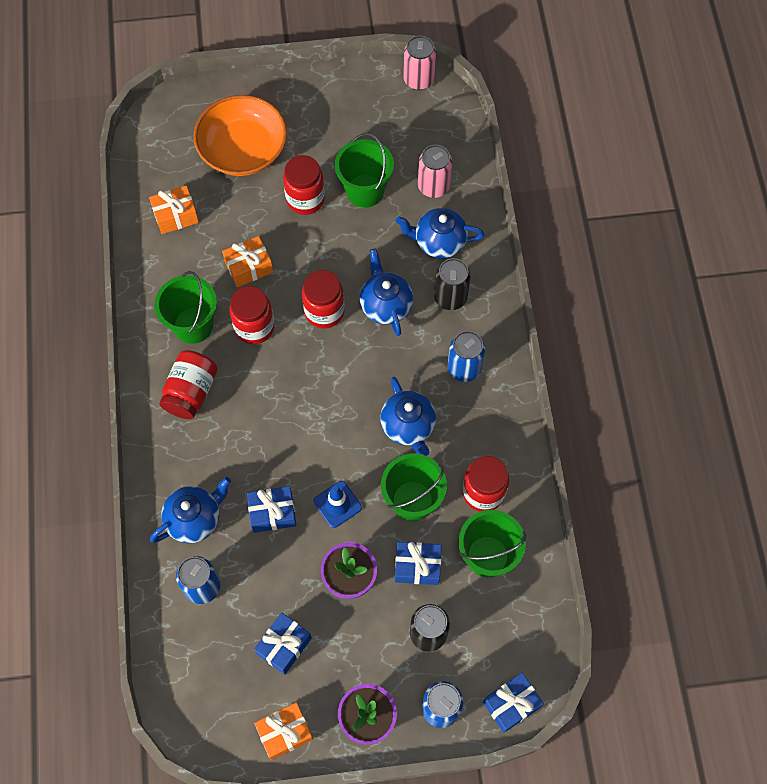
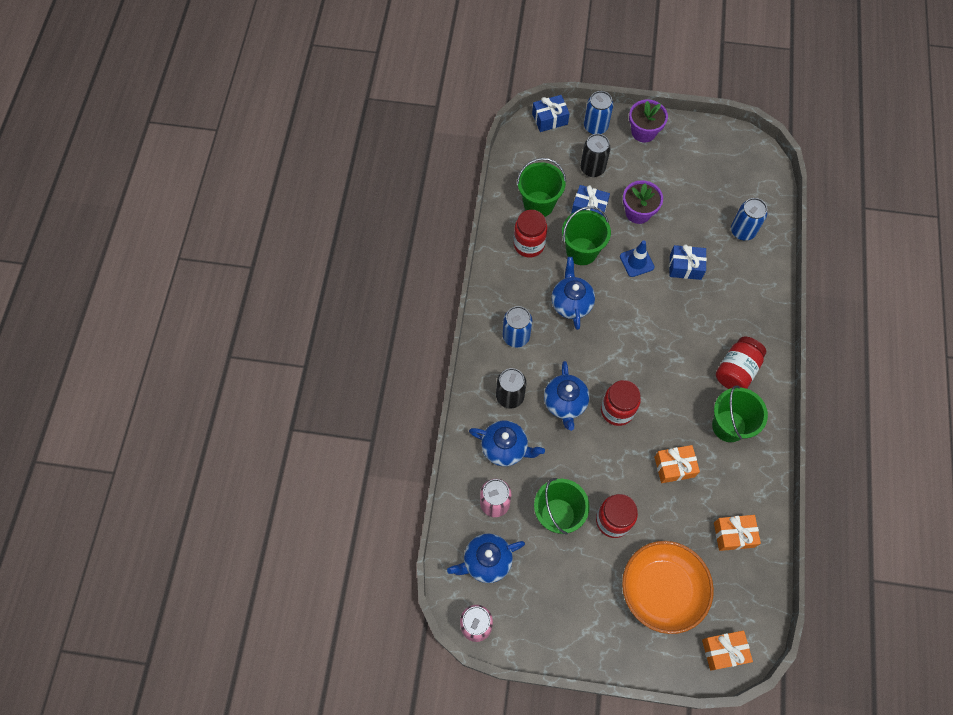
camera: 165 degrees left, 0 degrees up
(194, 519) = (743, 276): blue teapot -> blue teapot (486, 561)
(254, 327) = (677, 411): red jar -> none
(284, 646) = (691, 183): blue gift -> none
(285, 732) = (698, 136): orange gift -> orange gift (724, 651)

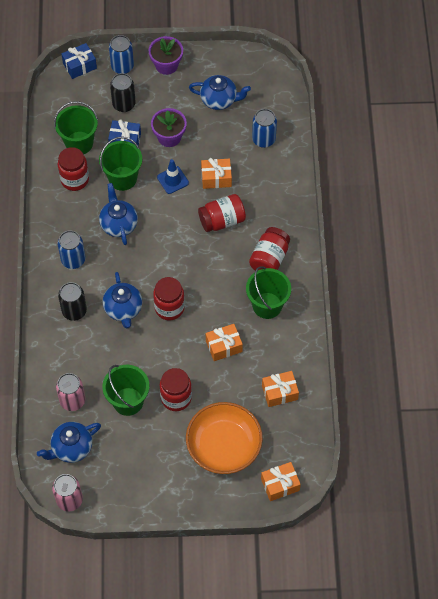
camera: 10 degrees left, 5 degrees down
(505, 448) = (75, 354): blue teapot -> blue teapot (219, 100)
(685, 267) = (216, 178): blue gift -> orange gift
(687, 317) = (222, 220): none -> red jar

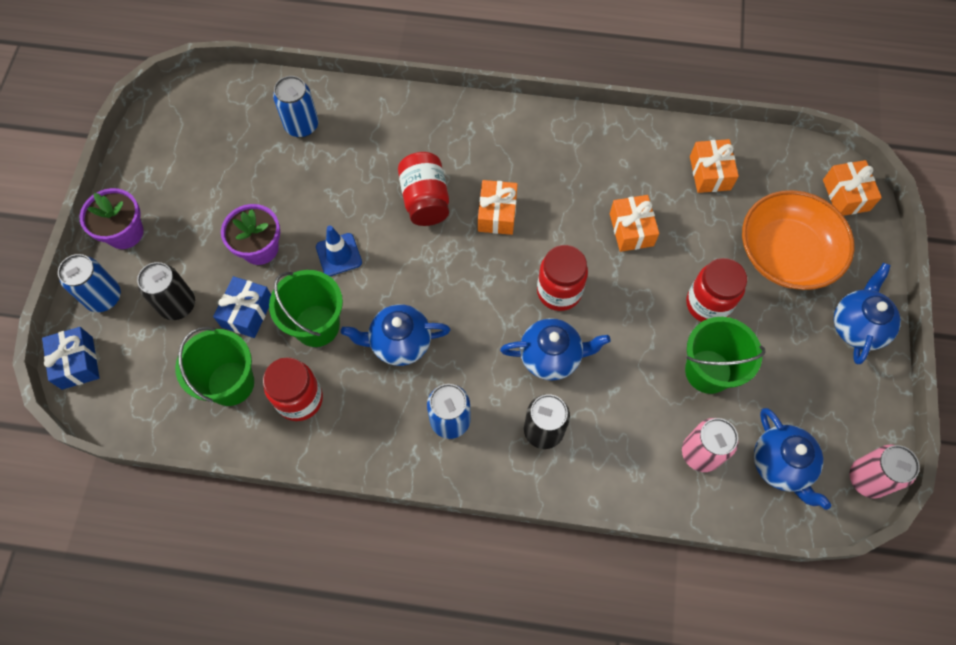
camera: 80 degrees left, 5 degrees up
(216, 178) = (350, 196): orange gift -> orange gift (497, 214)
(219, 100) = (215, 171): blue teapot -> blue teapot (857, 326)
(267, 305) = (574, 166): green bucket -> none
(269, 258) = (500, 151): red jar -> none

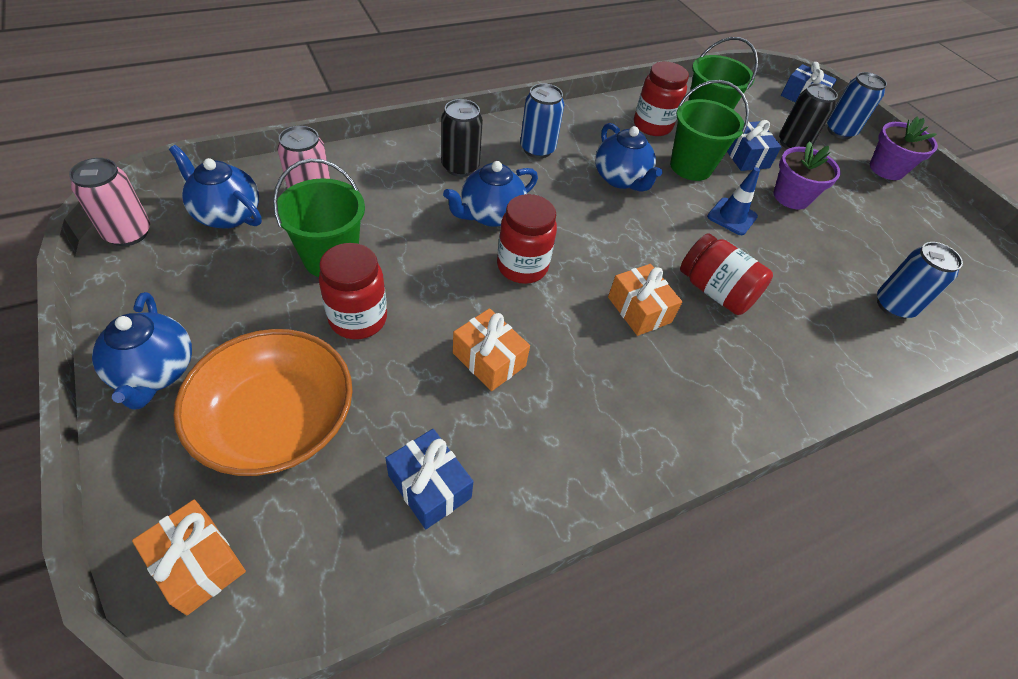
camera: 140 degrees right, 15 degrees down
(399, 343) = (620, 179): blue teapot -> blue teapot turned 105 degrees clockwise
(710, 173) = (429, 486): orange gift -> blue gift

